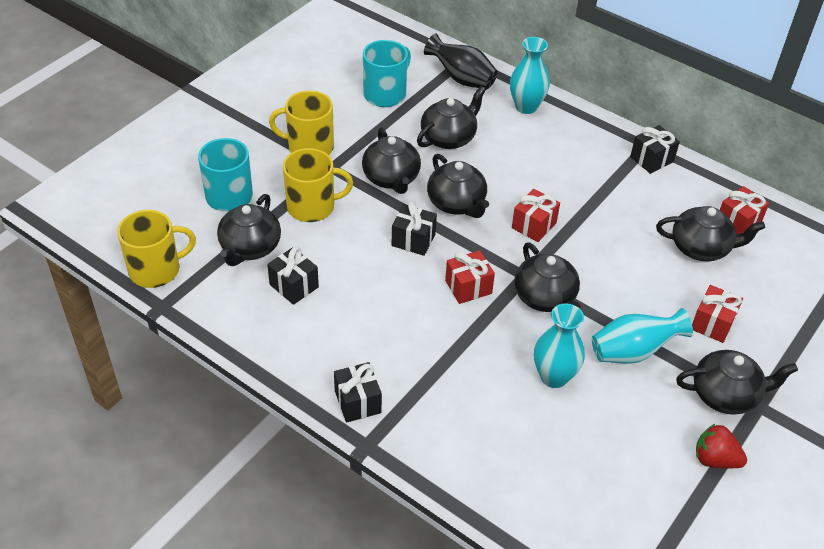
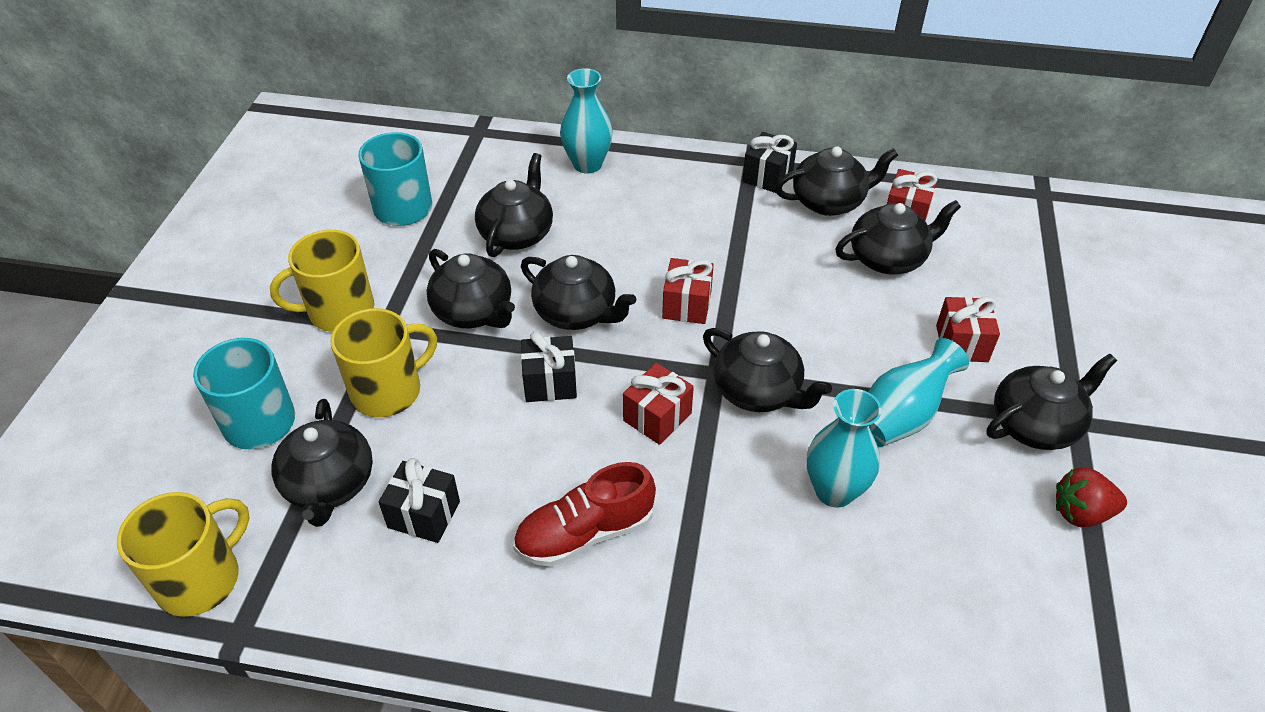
camera: 25 degrees left, 0 degrees up
(358, 402) = (610, 647): black gift -> none
(381, 335) = (585, 533): none -> red shoe
(461, 79) = (489, 157): black vase -> none
(685, 193) = (829, 202): none -> black teapot

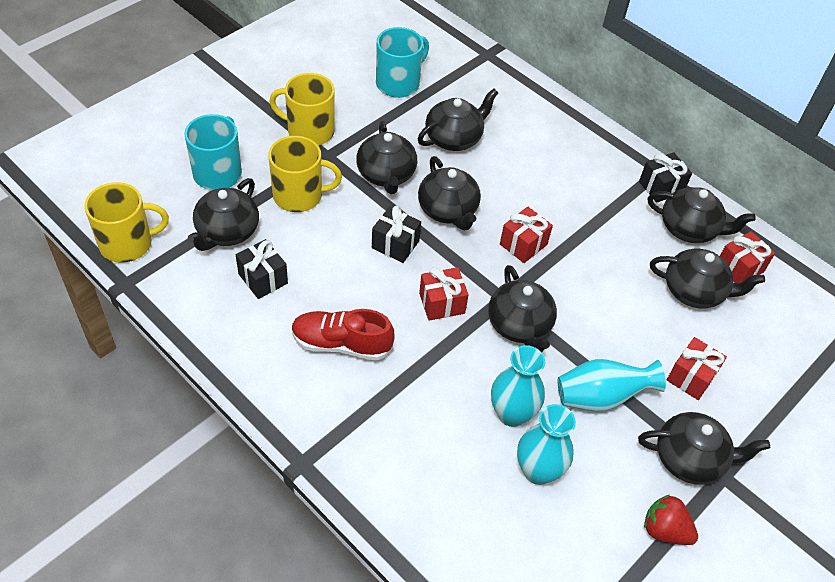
camera: 30 degrees right, 5 degrees up
(587, 164) = (540, 114): turquoise vase -> turquoise vase (538, 470)

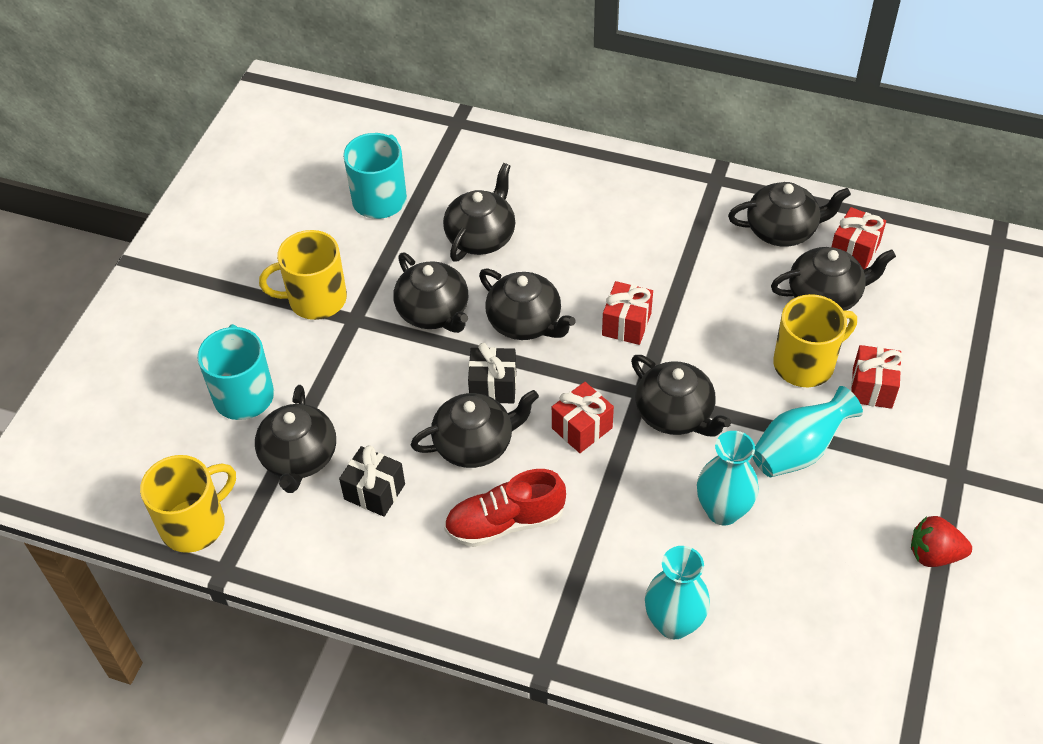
camera: 20 degrees left, 0 degrees up
(299, 196) = (353, 379): yellow mug -> yellow mug (805, 364)
(538, 470) = (783, 556): turquoise vase -> turquoise vase (674, 623)
(661, 187) = (728, 197): black gift -> none
(690, 459) = (918, 471): black teapot -> black teapot (475, 444)

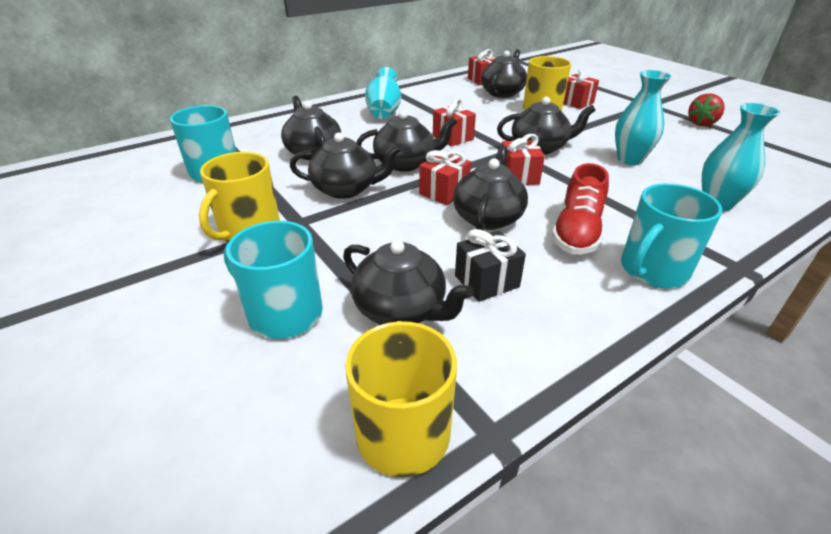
camera: 55 degrees left, 15 degrees down
(485, 601) = (652, 270): none -> turquoise mug
(493, 386) = (444, 192): black gift -> red gift
(782, 230) = (446, 87): black teapot -> none
(798, 451) = (601, 128): turquoise vase -> turquoise vase (384, 111)

